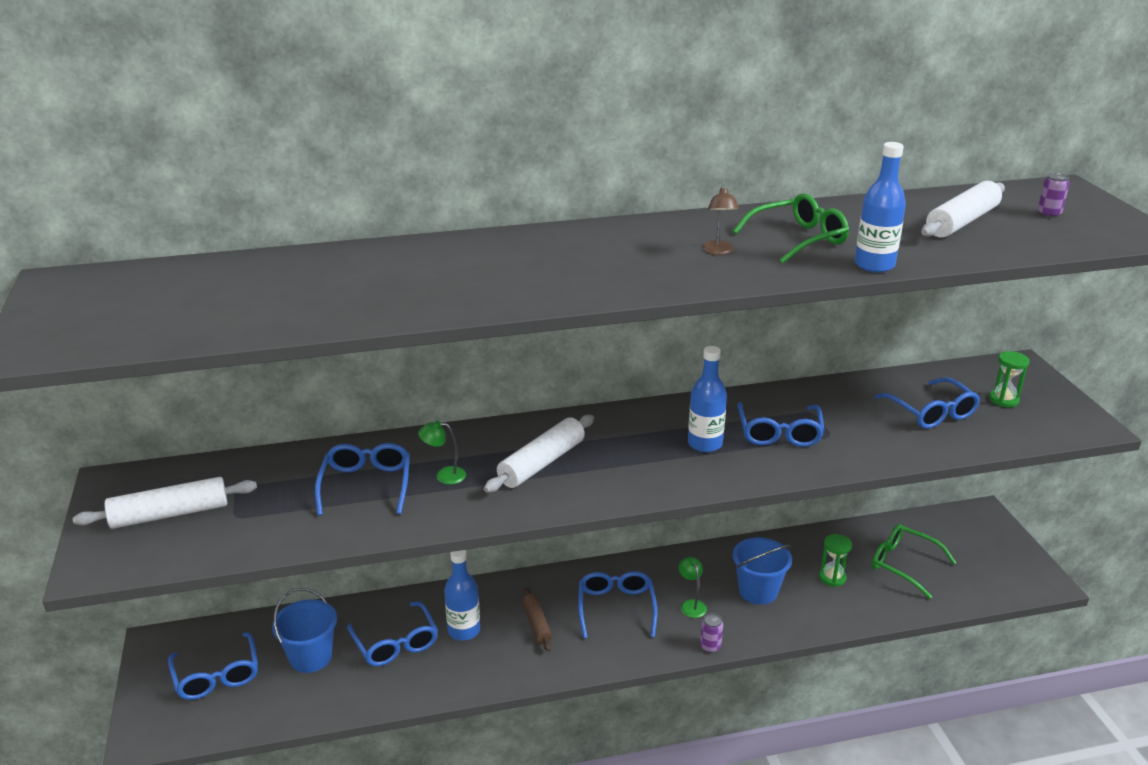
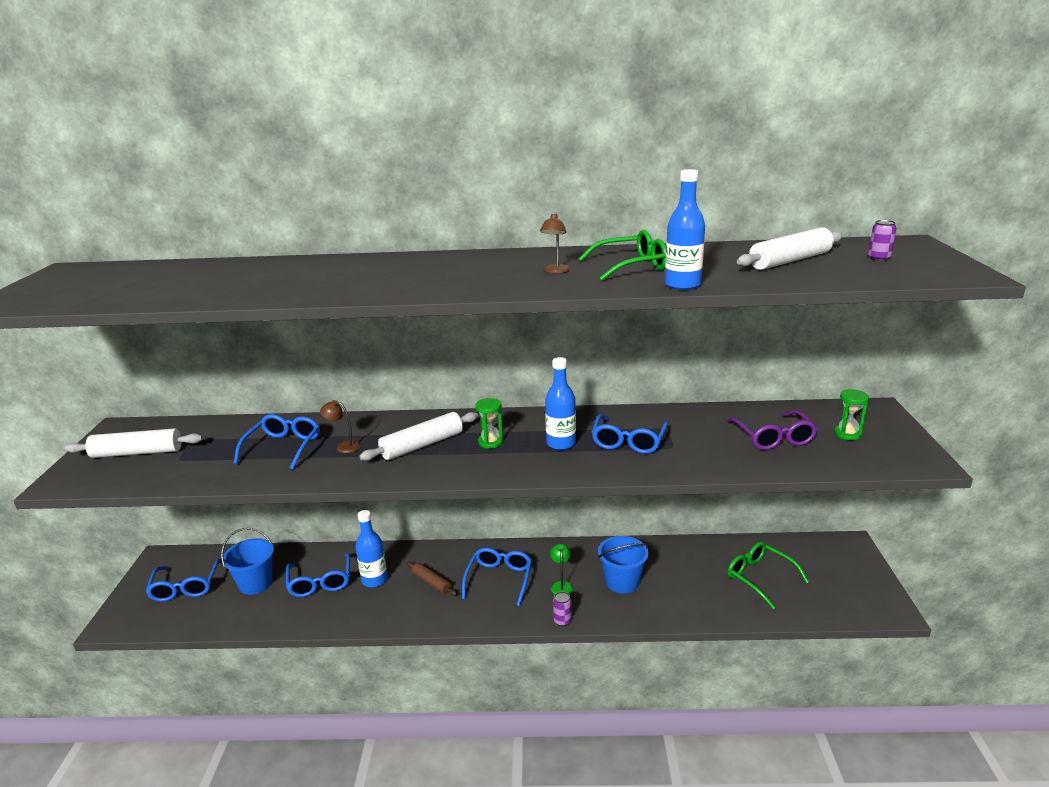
camera: 15 degrees right, 5 degrees down
(444, 475) = (343, 446): green lamp -> brown lamp
(537, 624) = (431, 583): brown rolling pin -> brown rolling pin turned 45 degrees counterclockwise
(832, 577) = (691, 580): green hourglass -> green hourglass (490, 442)
(931, 412) = (773, 438): blue glasses -> purple glasses

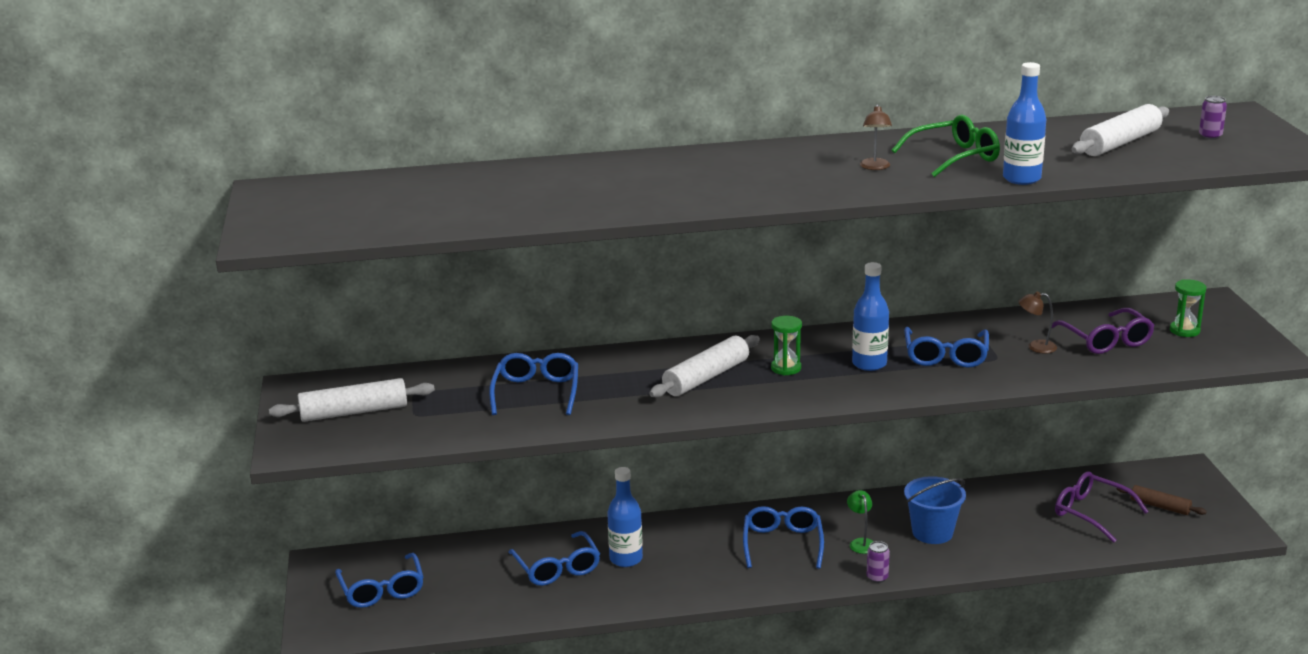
camera: 10 degrees left, 0 degrees up
(255, 583) = (473, 577): blue bucket -> none
(343, 446) = (611, 386): brown lamp -> brown lamp (1036, 347)
(431, 583) = (700, 555): brown rolling pin -> brown rolling pin (1160, 506)
(759, 577) = (1091, 513): green glasses -> purple glasses

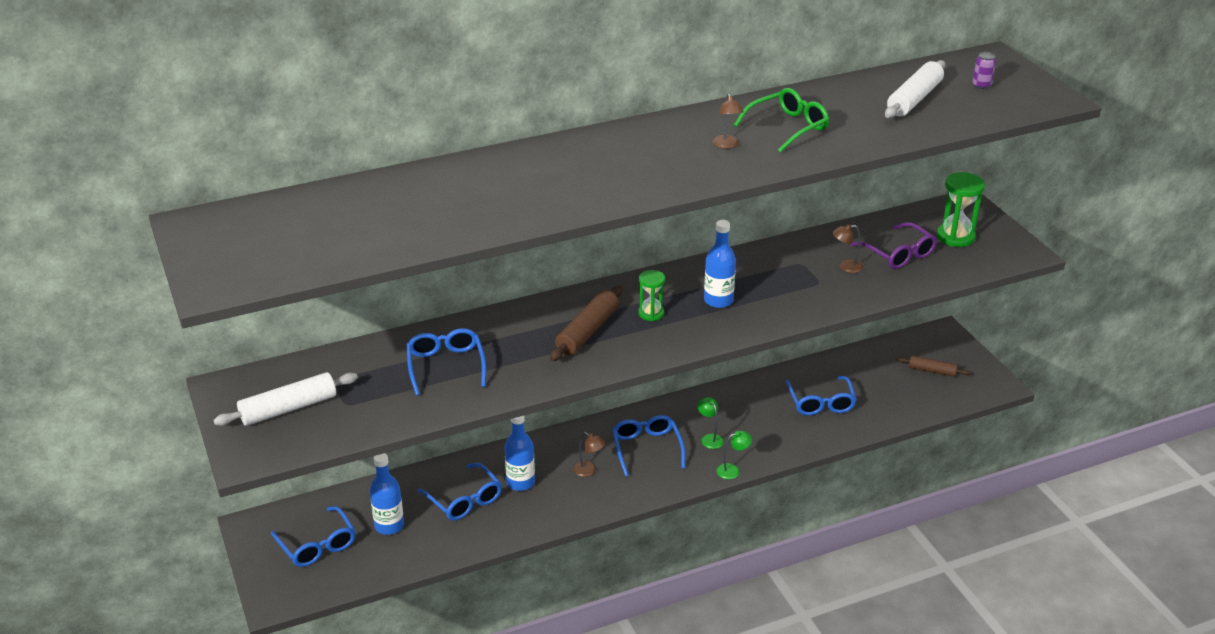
camera: 15 degrees left, 10 degrees up
(706, 377) = (587, 331): white rolling pin -> brown rolling pin
(707, 557) = (589, 471): none -> brown lamp
(877, 577) = (732, 470): purple can -> green lamp
(932, 532) = (764, 420): blue bucket -> none
(945, 356) = (777, 285): blue glasses -> blue glasses (820, 403)
(1021, 179) = (852, 148): blue bottle -> blue bottle (389, 525)
(1091, 513) = (882, 384): purple glasses -> none
(1184, 330) = (955, 237): green hourglass -> green hourglass, size x1.57

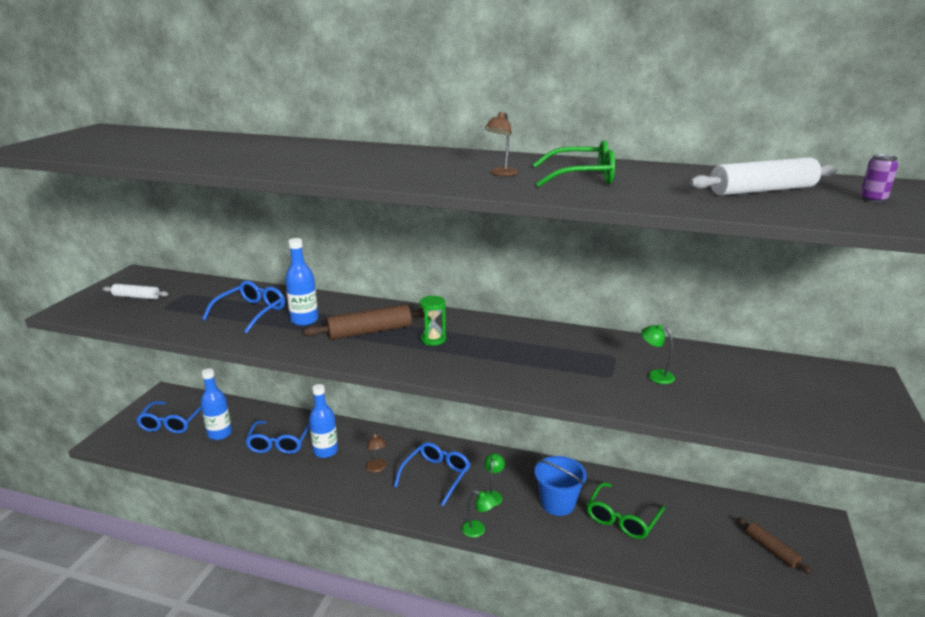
camera: 40 degrees right, 10 degrees down
(288, 408) = (136, 297): white rolling pin -> white rolling pin, size x0.62
(718, 300) = (499, 353): blue bottle -> blue bottle (304, 320)
(765, 417) = (557, 503): none -> blue bucket
(820, 403) = (622, 518): blue glasses -> green glasses
(846, 267) = (655, 375): brown lamp -> green lamp
(898, 254) = (727, 386): purple glasses -> none
(955, 237) = (817, 397): green hourglass -> none

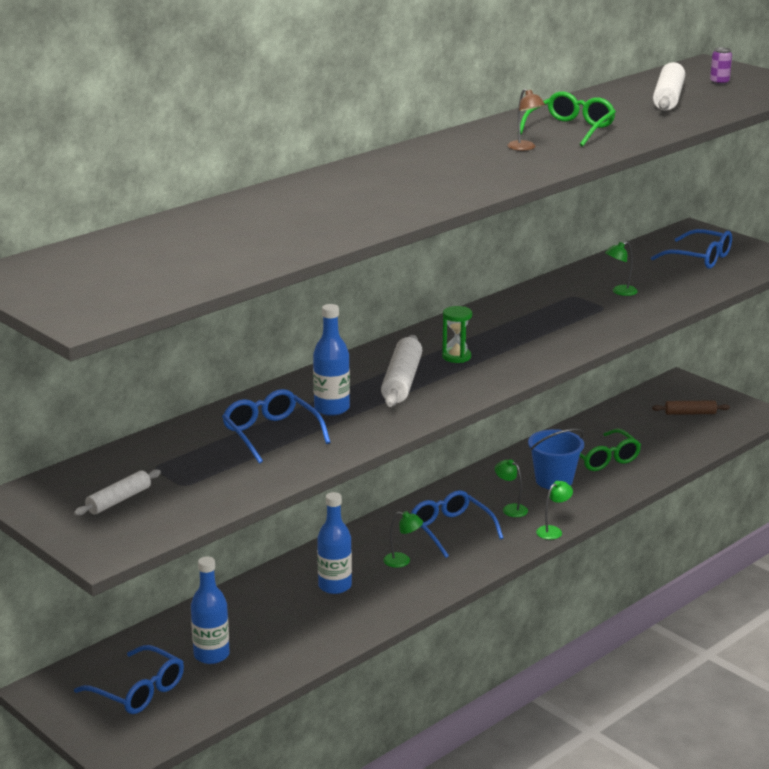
camera: 60 degrees left, 0 degrees up
(279, 443) = (282, 614): blue glasses -> blue glasses (699, 258)
(369, 331) = (401, 381): brown rolling pin -> white rolling pin
(376, 468) = (402, 561): brown lamp -> green lamp

